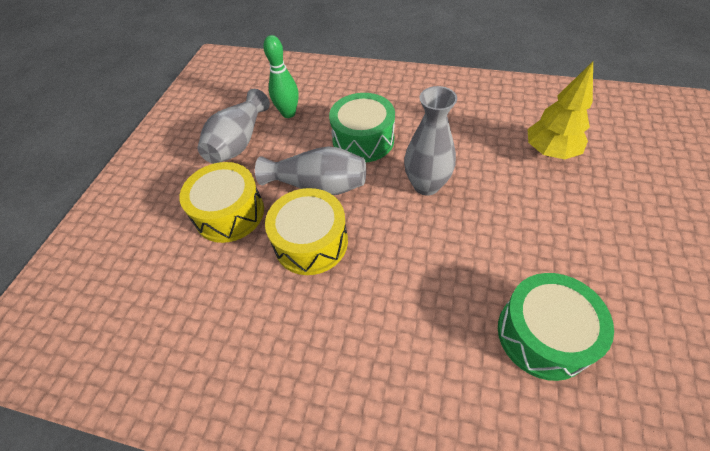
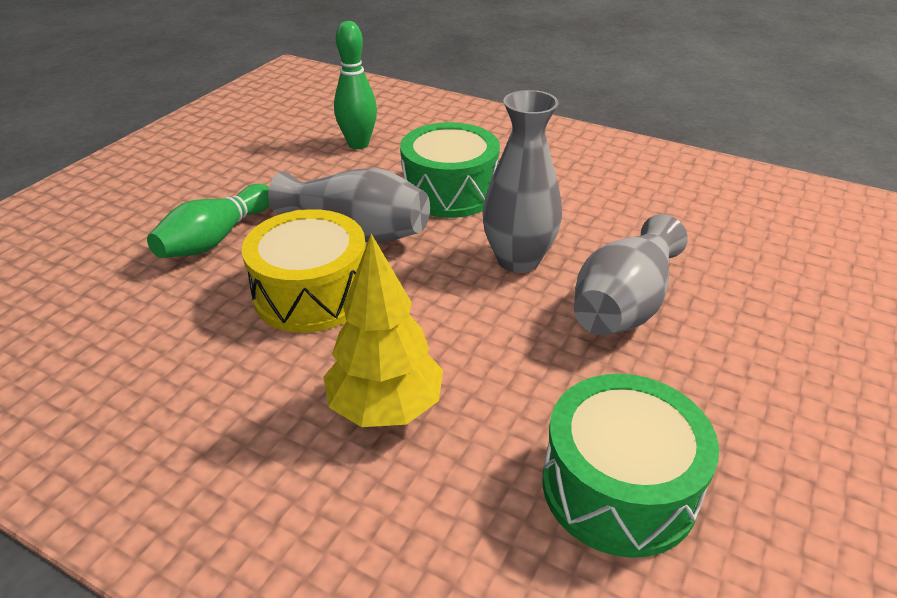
camera: 10 degrees right, 15 degrees down
(229, 213) = (216, 238): yellow drum -> green bowling pin
(239, 142) = (273, 163): grey vase -> grey vase (624, 304)
(550, 152) = (735, 256): yellow tree -> yellow tree (385, 408)

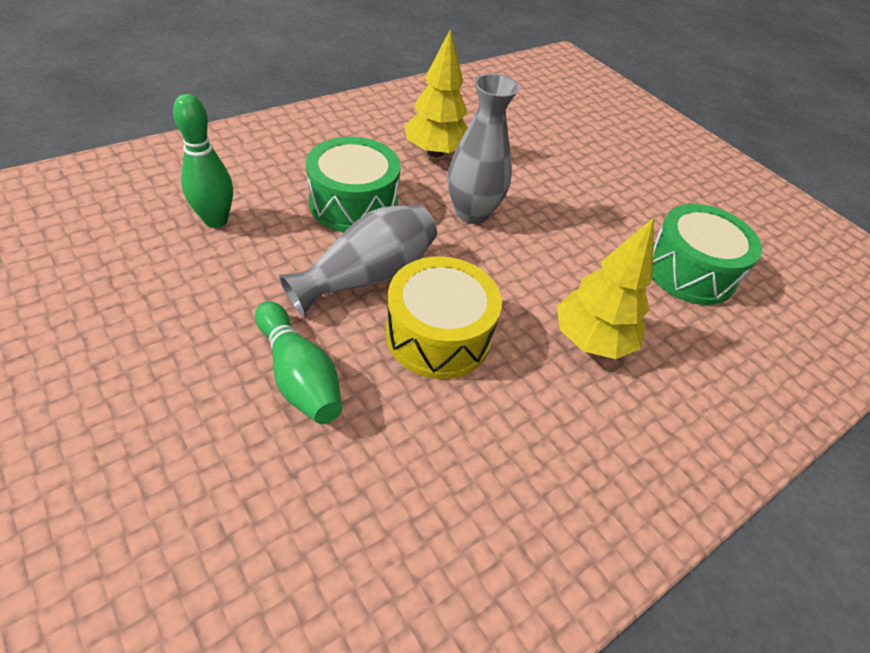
camera: 70 degrees left, 10 degrees up
(593, 207) = (435, 152): none -> yellow tree
(624, 304) = (547, 194): grey vase -> none

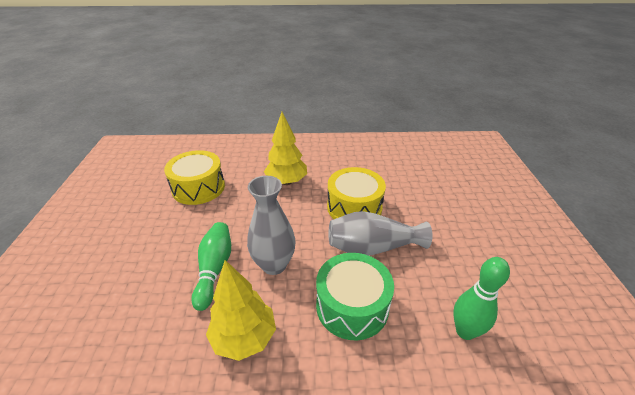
camera: 140 degrees left, 10 degrees down
(299, 375) = (429, 214): green bowling pin -> green bowling pin (214, 269)
(689, 271) = (198, 188): green drum -> yellow drum

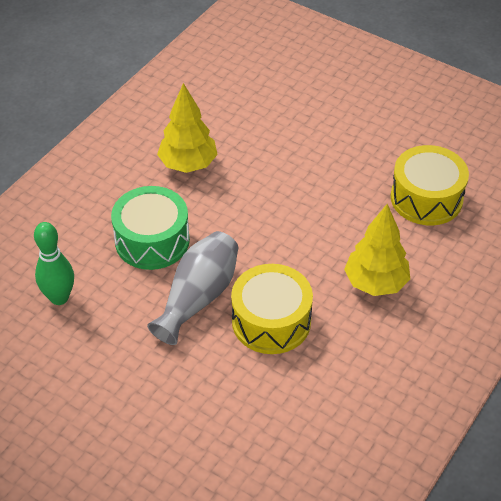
camera: 125 degrees right, 10 degrees up
(214, 269) = (277, 171): green bowling pin -> none
(274, 264) = (246, 212): grey vase -> none

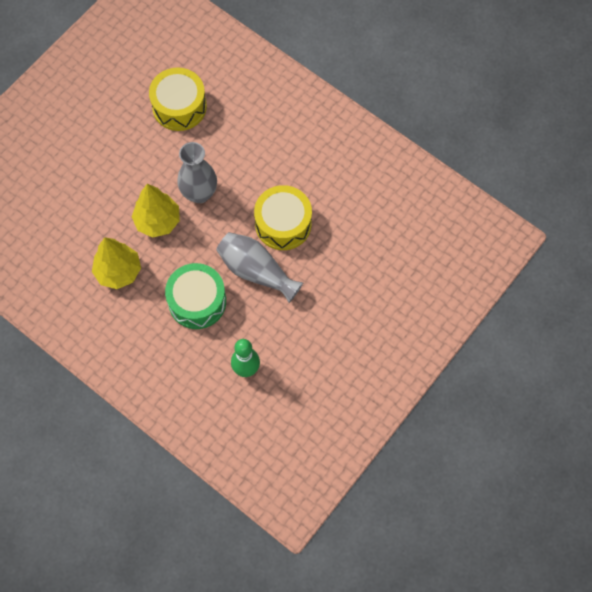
camera: 85 degrees left, 20 degrees up
(304, 229) = (199, 193): none -> grey vase
(376, 283) = (256, 152): yellow tree -> yellow tree (158, 221)

